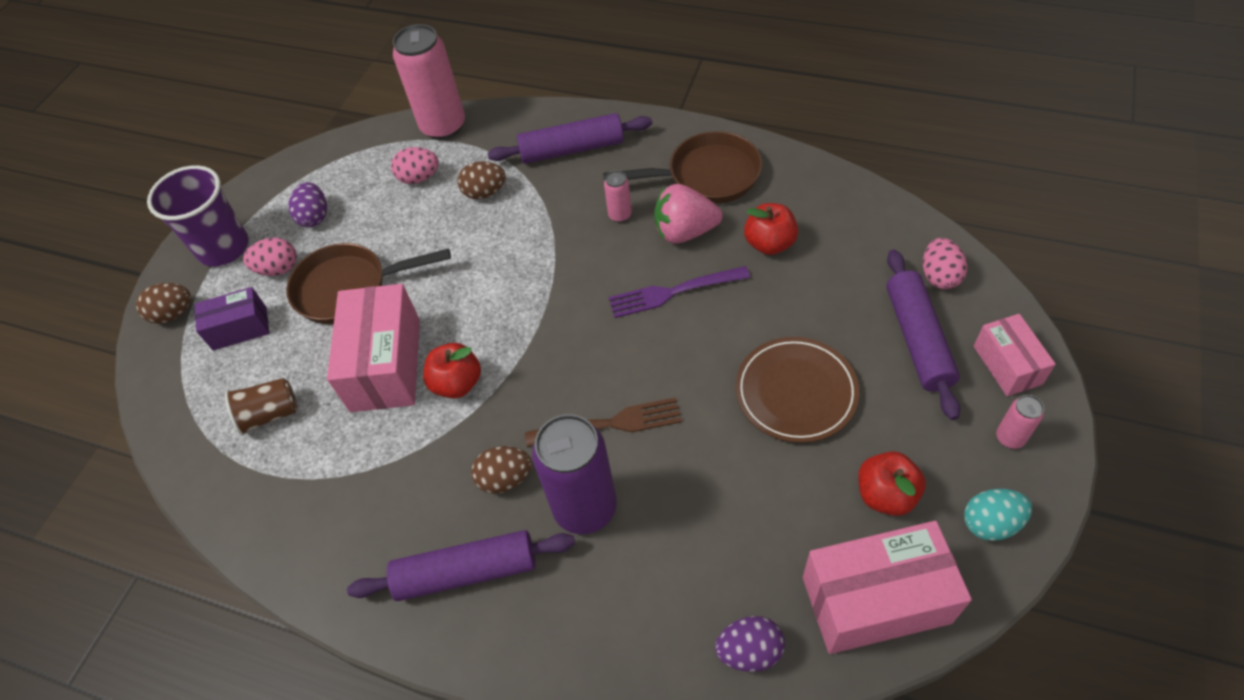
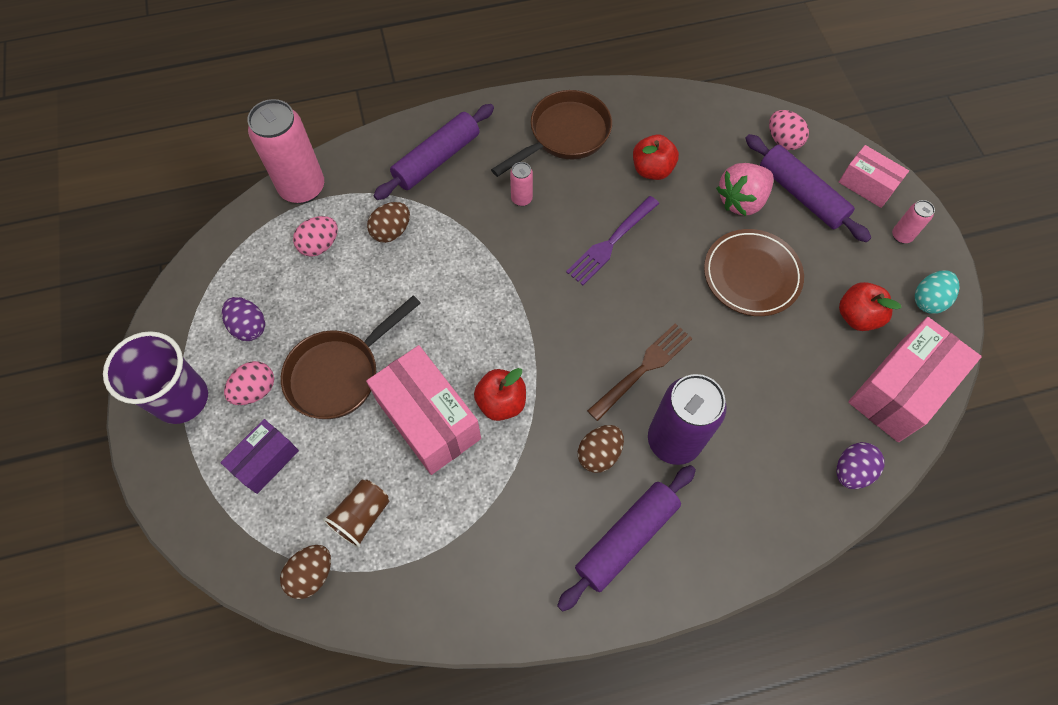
camera: 40 degrees left, 10 degrees up
(173, 314) = (186, 483): brown egg -> brown egg (312, 574)
(685, 232) = (583, 189): pink strawberry -> pink strawberry (741, 200)

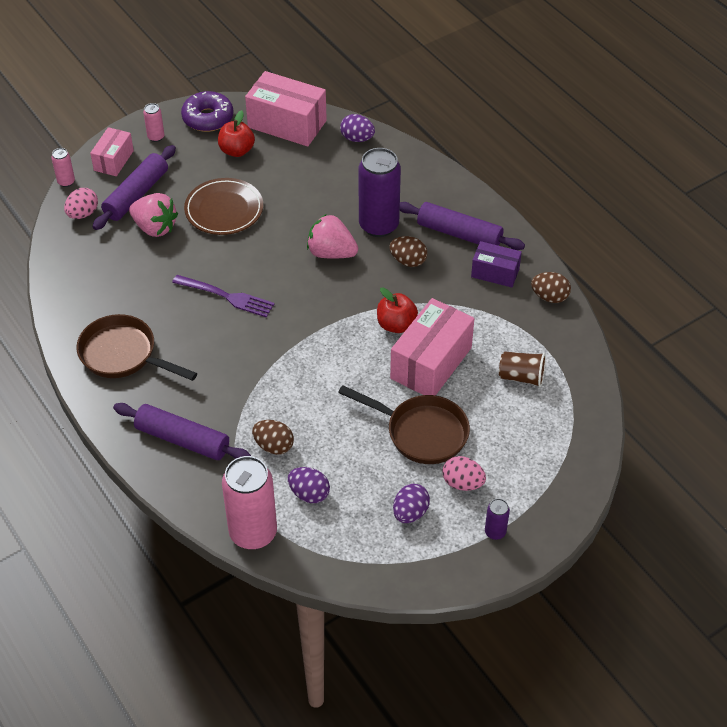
camera: 110 degrees left, 15 degrees down
(181, 398) = (495, 532): purple cup -> purple can
(266, 461) = (514, 451): purple box -> purple box (495, 273)
(312, 574) = (575, 390): brown egg -> brown egg (549, 297)
(320, 245) = (309, 494): pink egg -> purple egg
(521, 199) = (204, 365): pink can -> pink can (66, 182)
(643, 369) = (331, 253): brown fork -> pink strawberry
(652, 169) = (142, 288): red apple -> none
(928, 300) = (208, 118): turquoise egg -> purple donut

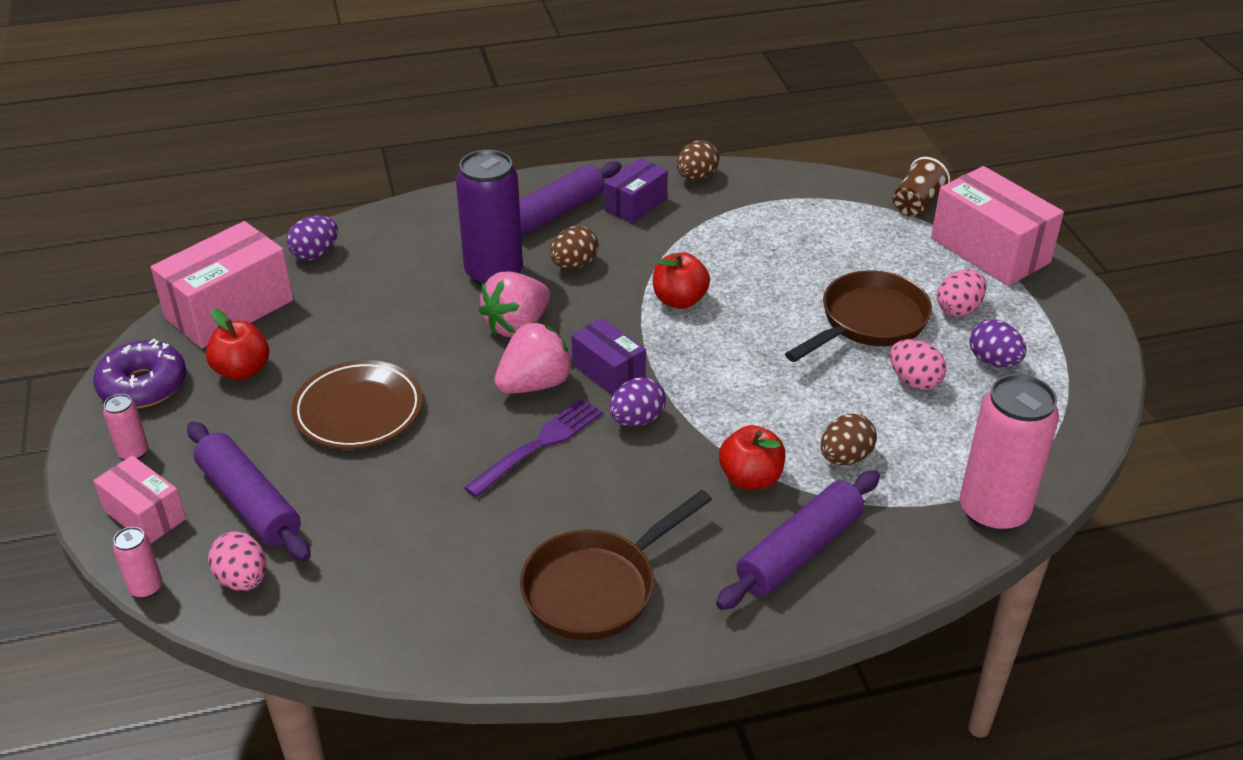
camera: 70 degrees left, 10 degrees down
(155, 227) = (341, 495): pink strawberry -> pink strawberry (535, 384)
(236, 402) = (750, 478): none -> red apple
(306, 309) = (608, 372): none -> purple box
(309, 494) = (939, 442): purple egg -> purple egg (637, 420)
(367, 470) = (914, 381): none -> pink egg
(431, 363) = (758, 287): pink box -> pink box (990, 250)
(495, 532) = (1038, 303): purple can -> none
(521, 377) = (811, 227): brown cup -> brown cup (917, 204)

